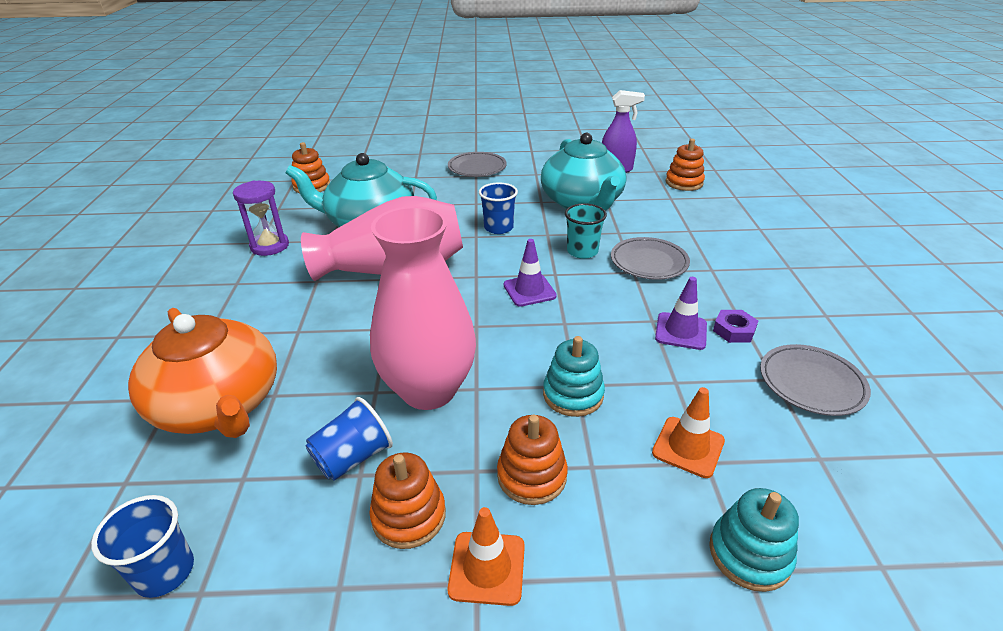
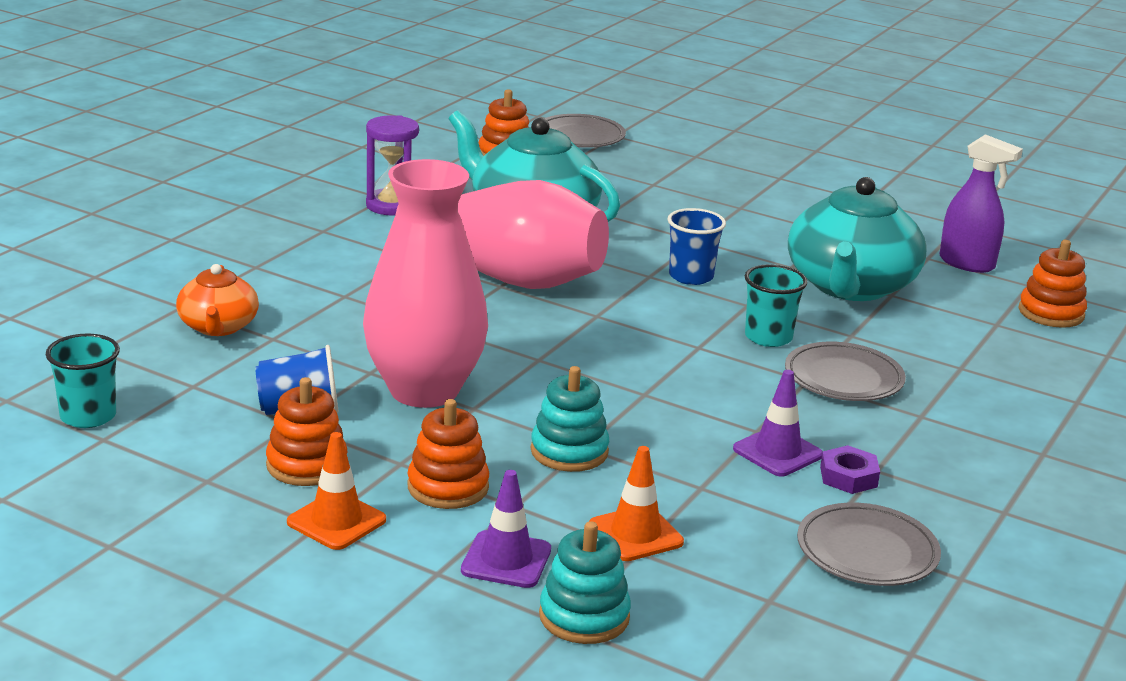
camera: 30 degrees right, 10 degrees down
(165, 572) = (88, 416): blue cup -> turquoise cup
(219, 405) = (218, 327): orange teapot -> orange teapot, size x0.54
(477, 168) = (754, 198): grey plate -> grey plate (580, 136)
(529, 290) = (643, 351): purple traffic cone -> purple traffic cone (506, 560)

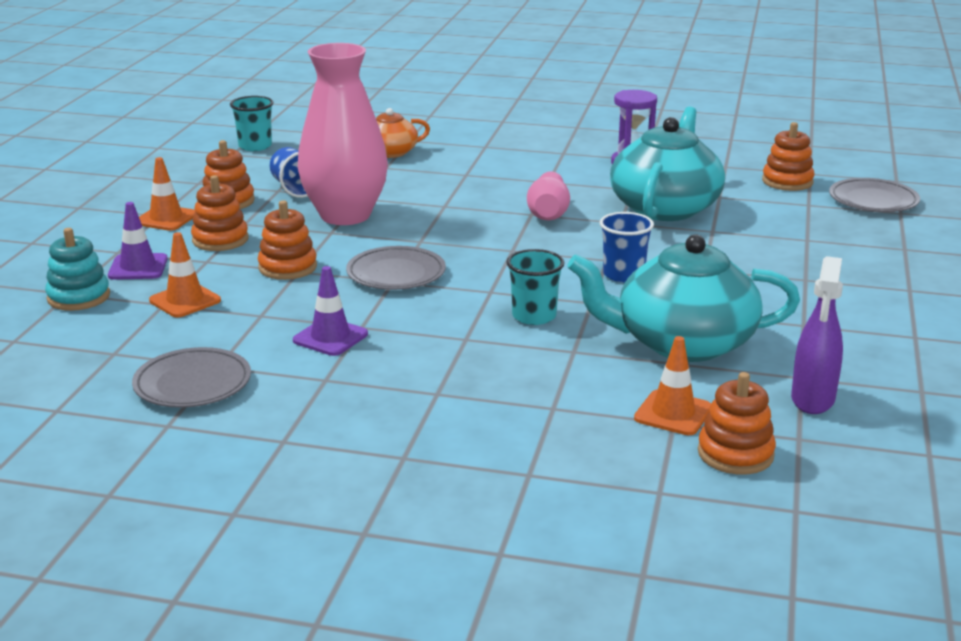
camera: 75 degrees right, 0 degrees up
(506, 277) = (548, 213): pink vase -> pink vase, size x0.49
(569, 451) = (287, 267): turquoise stacking toy -> orange stacking toy
(843, 378) = (482, 354): grey plate -> grey plate (396, 274)
(848, 477) = (306, 368): purple nut -> none
(980, 320) = (673, 413): none -> orange traffic cone

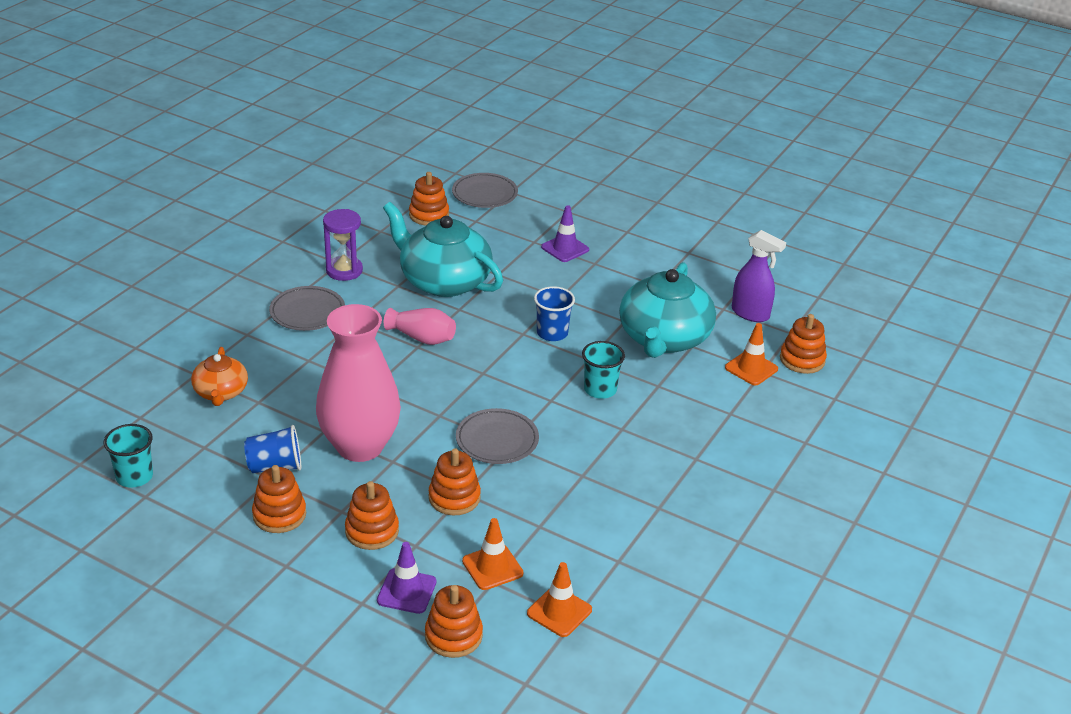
camera: 75 degrees left, 10 degrees up
(78, 297) = (453, 636): turquoise stacking toy -> orange stacking toy
(166, 218) = (298, 562): orange traffic cone -> orange traffic cone (559, 611)
(192, 384) = (642, 577): grey plate -> grey plate (307, 312)
(330, 337) = (594, 494): purple traffic cone -> purple traffic cone (565, 248)

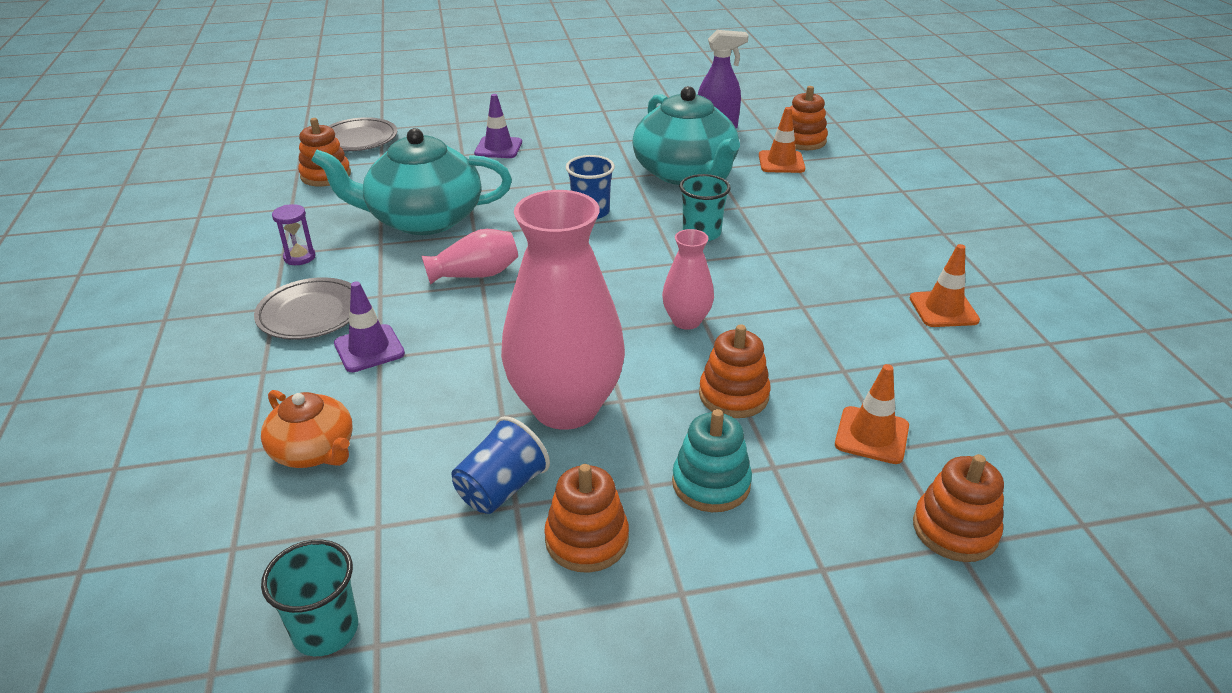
camera: 40 degrees left, 0 degrees up
(344, 270) = (299, 257): purple hourglass -> purple hourglass, size x0.63
(372, 531) = (711, 483): orange stacking toy -> turquoise stacking toy
(406, 591) = (842, 520): purple traffic cone -> purple traffic cone (369, 349)
(497, 440) = (686, 321): grey plate -> pink vase
(559, 611) = (988, 433): orange traffic cone -> orange traffic cone (943, 309)

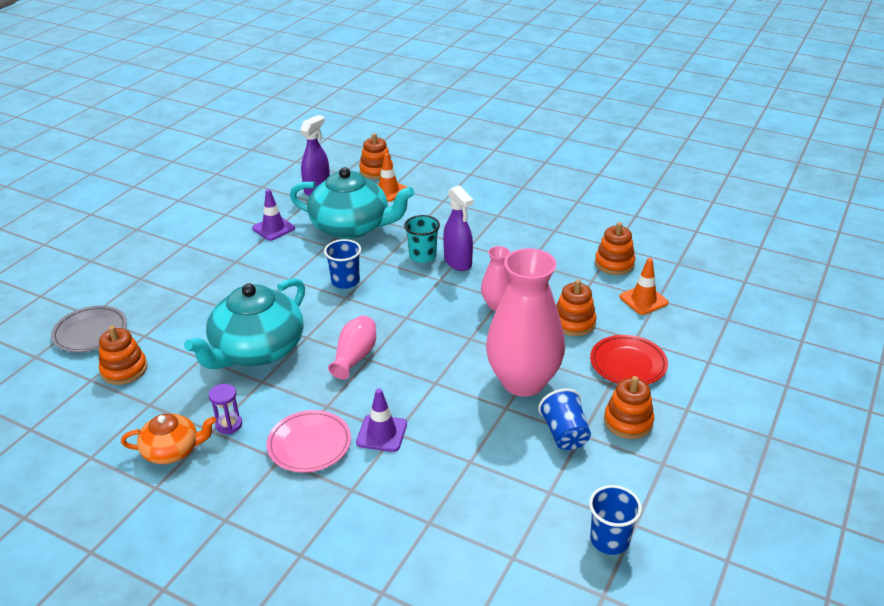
camera: 50 degrees left, 0 degrees up
(311, 313) = (309, 444): grey plate -> pink plate
(314, 451) = (459, 494): orange teapot -> orange teapot (172, 450)
(325, 630) = (609, 540): turquoise cup -> blue cup
(498, 148) = (208, 278): purple traffic cone -> purple traffic cone (273, 228)
(711, 483) = (628, 364): turquoise stacking toy -> red plate
(725, 259) = (458, 262): none -> purple spray bottle
(943, 309) = (580, 226): orange traffic cone -> none
(955, 530) = (719, 314): orange stacking toy -> orange stacking toy (614, 263)

